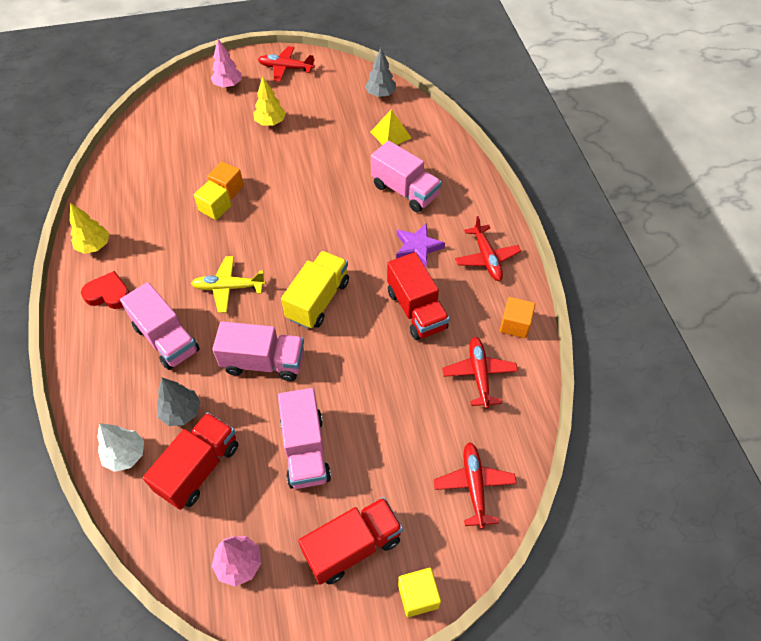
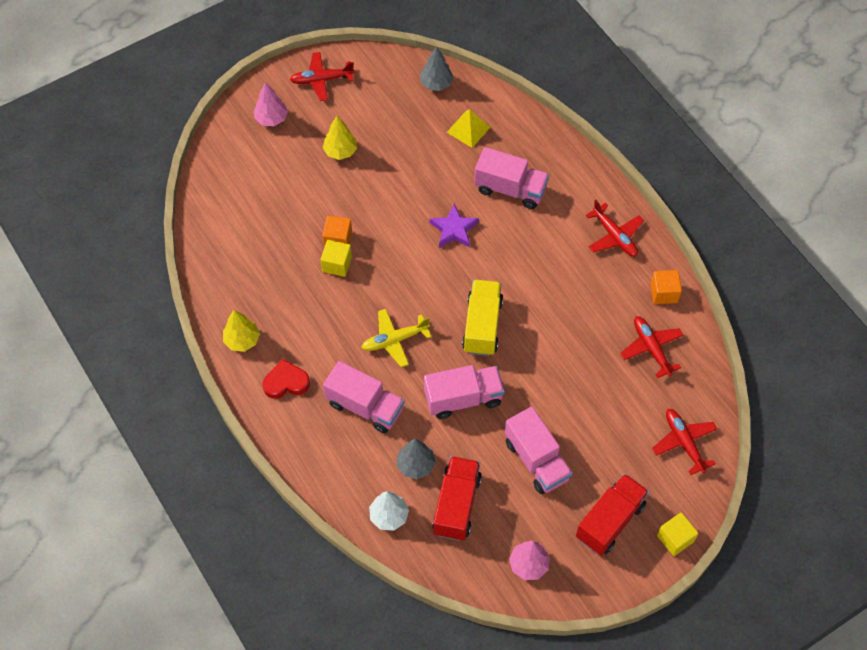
camera: 20 degrees left, 5 degrees up
(416, 310) = (573, 307): red truck -> none
(417, 247) = (548, 245): purple star -> purple star (454, 229)

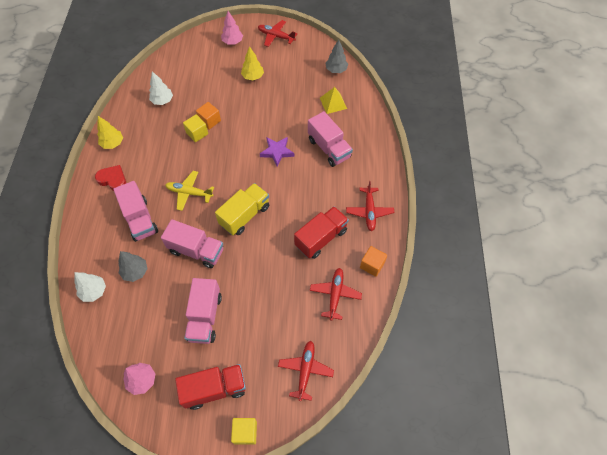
camera: 35 degrees right, 0 degrees up
(253, 249) = (162, 101): none -> white tree
(456, 505) = (135, 312): red truck -> red truck (321, 238)

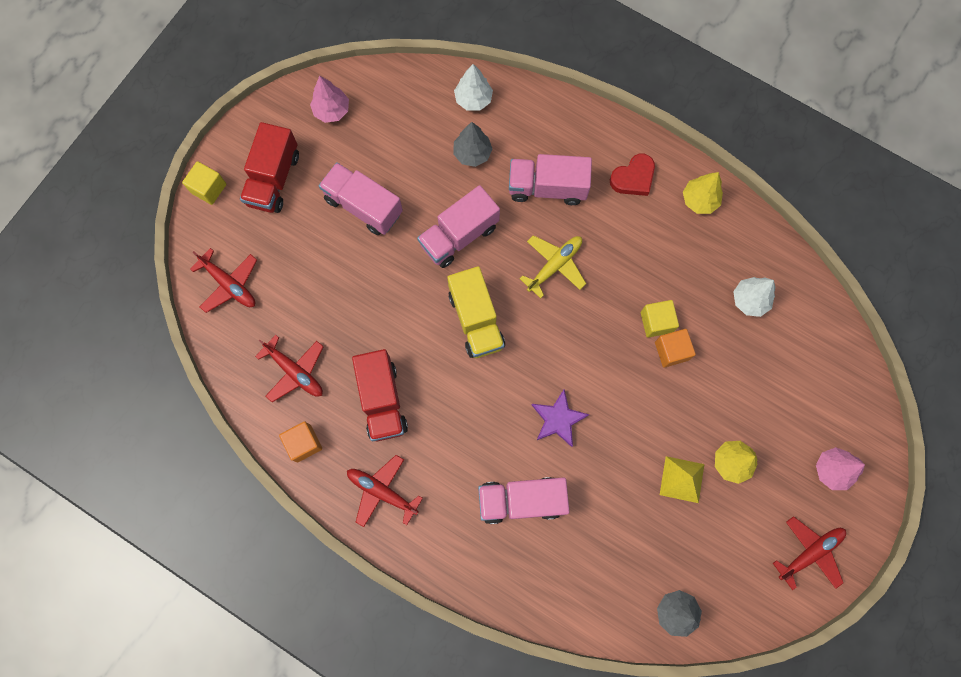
camera: 120 degrees right, 15 degrees up
(333, 103) = (606, 561): yellow pyramid -> yellow pyramid (682, 479)

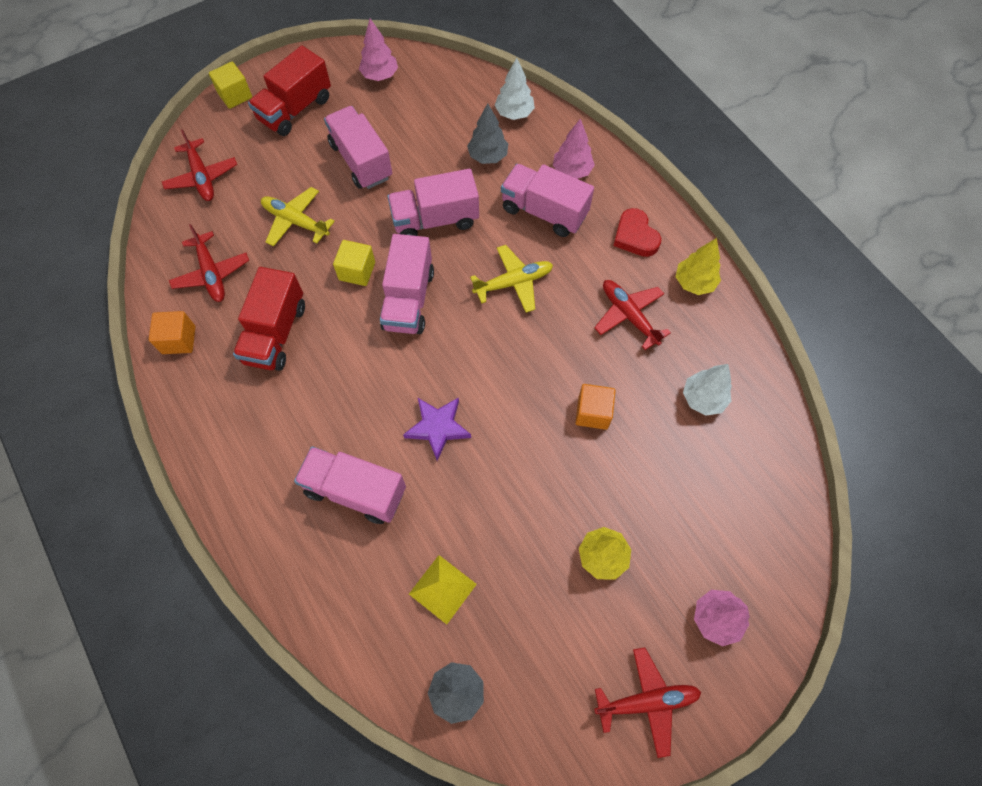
camera: 25 degrees right, 10 degrees down
(339, 290) = (295, 221): none -> yellow plane
(382, 491) = (223, 418): red plane -> red plane (629, 316)
(476, 320) = (408, 299): yellow truck -> pink truck
(551, 137) = (572, 171): none -> pink tree
(633, 178) = (635, 236): red heart -> red heart turned 75 degrees clockwise
(656, 322) = (591, 378): yellow cube -> yellow cube (357, 271)
(682, 479) = (538, 548): yellow pyramid -> yellow pyramid (442, 589)

